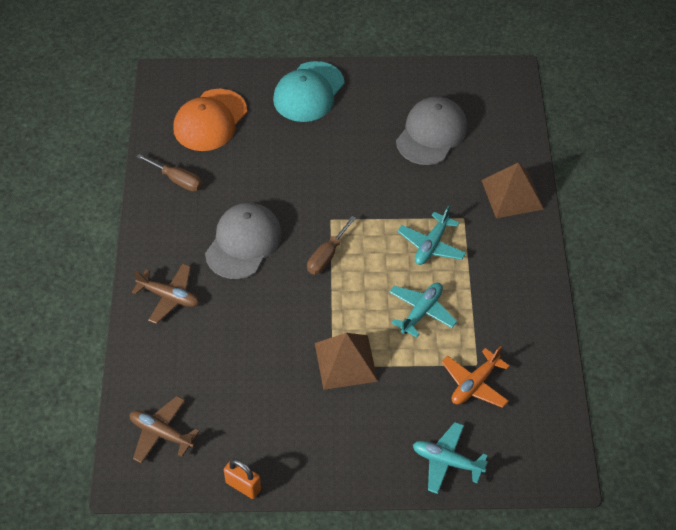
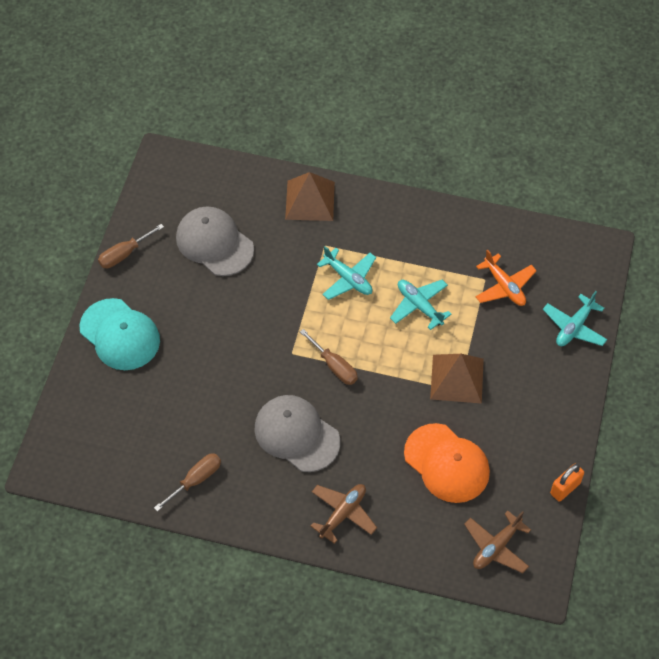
camera: 75 degrees left, 5 degrees up
(210, 120) = (124, 434): orange cap -> orange cap (447, 463)
(394, 74) = (124, 254): none -> brown screwdriver

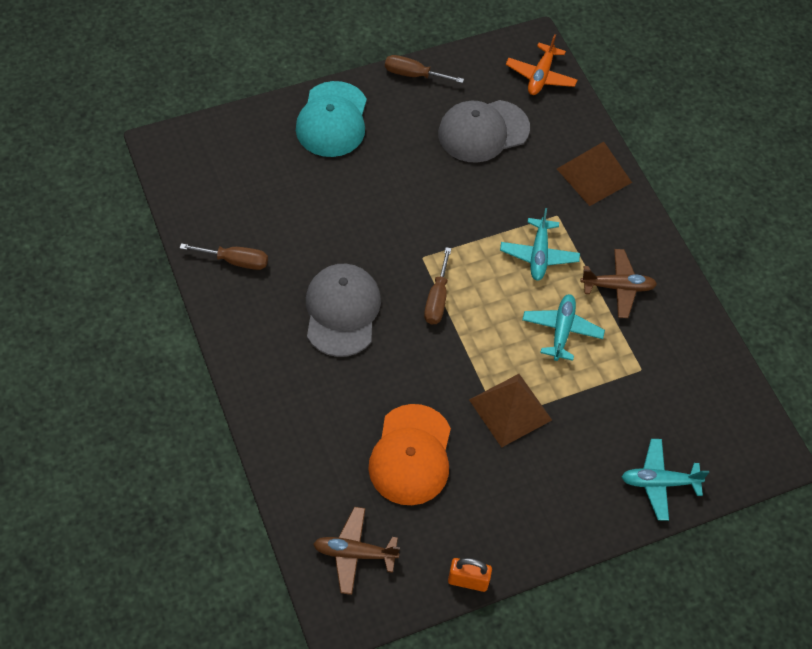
camera: 50 degrees right, 0 degrees up
(214, 243) = (483, 131): grey cap -> grey cap turned 120 degrees counterclockwise
(343, 514) = (290, 397): brown plane -> brown plane (618, 287)
(504, 286) = (649, 391): orange plane -> orange plane (540, 76)

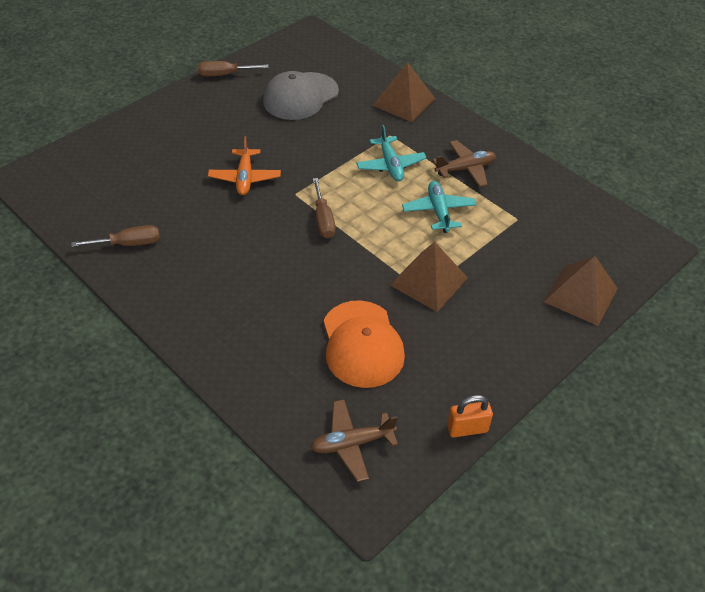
camera: 20 degrees left, 10 degrees down
(332, 120) = (170, 121): turquoise cap -> none
(342, 311) = (244, 253): grey cap -> none
(540, 76) = (327, 51): orange plane -> orange plane (245, 178)
(659, 482) = (581, 295): turquoise plane -> brown pyramid

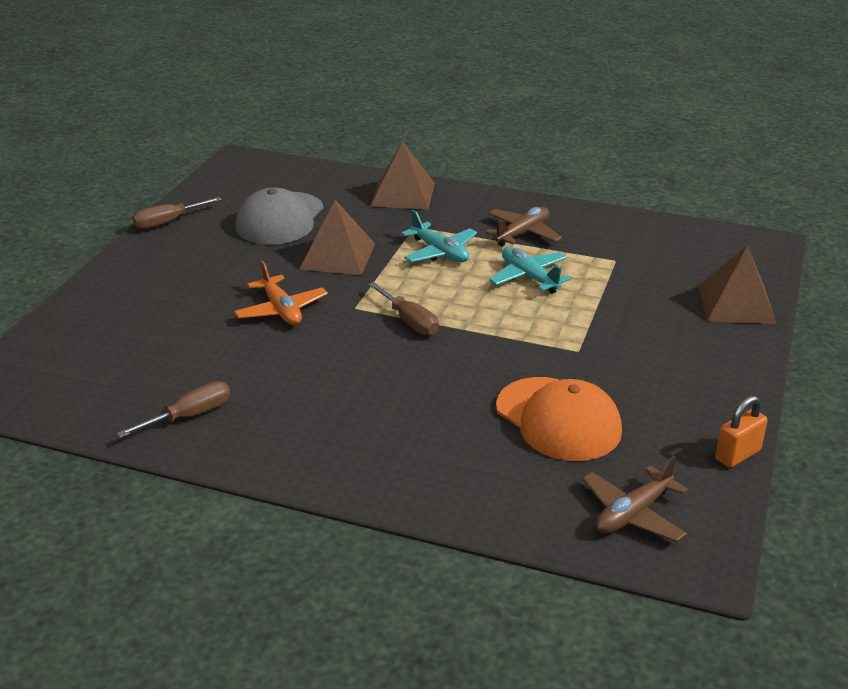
camera: 25 degrees left, 15 degrees down
(429, 281) = (576, 340): brown pyramid -> brown pyramid (338, 256)

